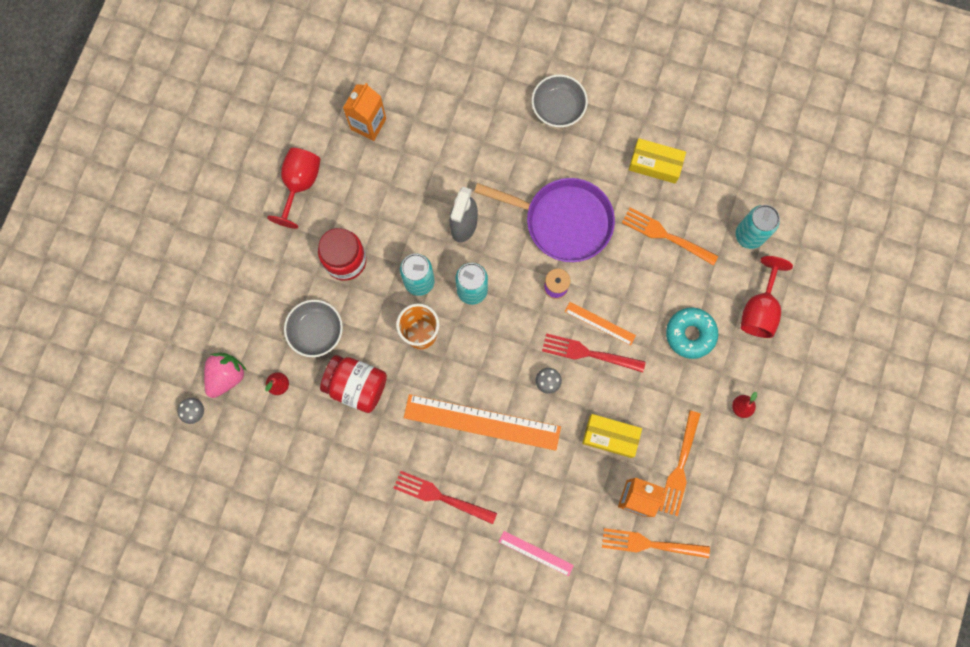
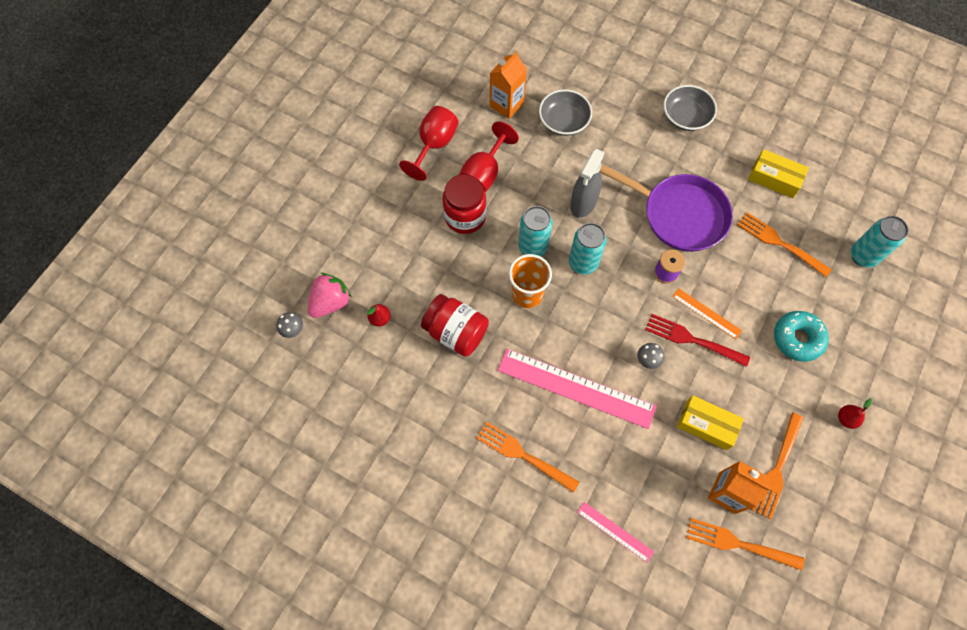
camera: 10 degrees right, 10 degrees down
(316, 331) = (425, 275): grey bowl -> grey bowl (563, 121)
(441, 497) = (524, 455): red fork -> orange fork
(482, 422) = (576, 388): orange ruler -> pink ruler
(759, 309) = (870, 326): red goblet -> red goblet (484, 173)

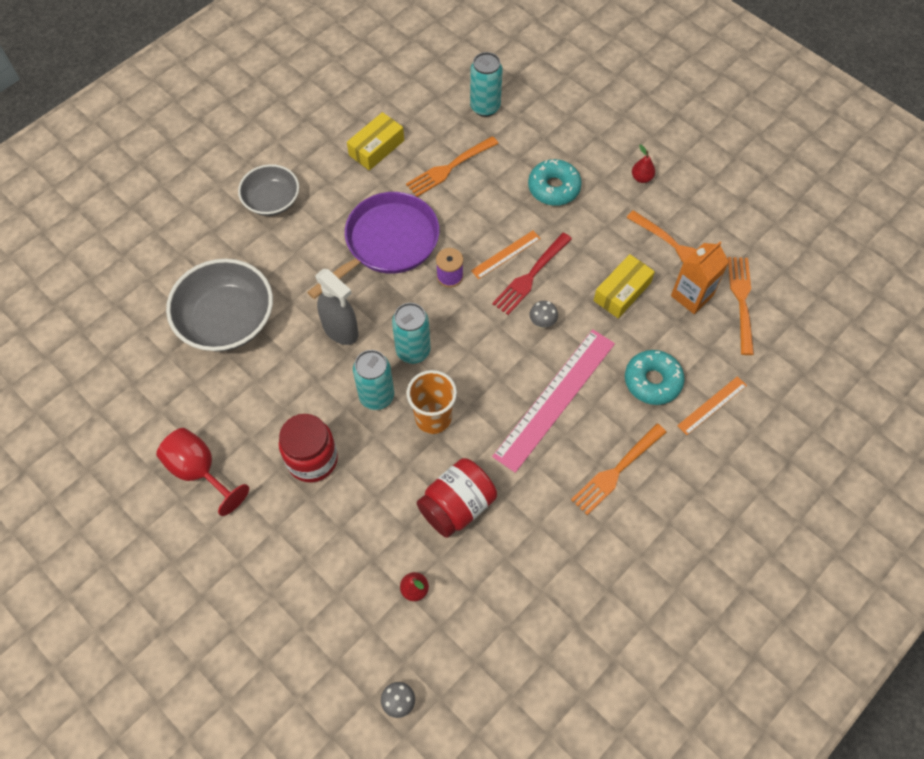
camera: 75 degrees left, 5 degrees down
(330, 302) = (374, 646): pink strawberry -> none
(484, 173) = (262, 423): red goblet -> none
(506, 104) = (177, 374): orange carton -> none
(563, 121) = (227, 320): grey bowl -> grey bowl, size x1.61
(615, 531) = (712, 405): pink ruler -> orange ruler
(621, 471) = (652, 381): none -> turquoise donut
(740, 544) = (741, 301): orange fork -> orange fork turned 150 degrees clockwise

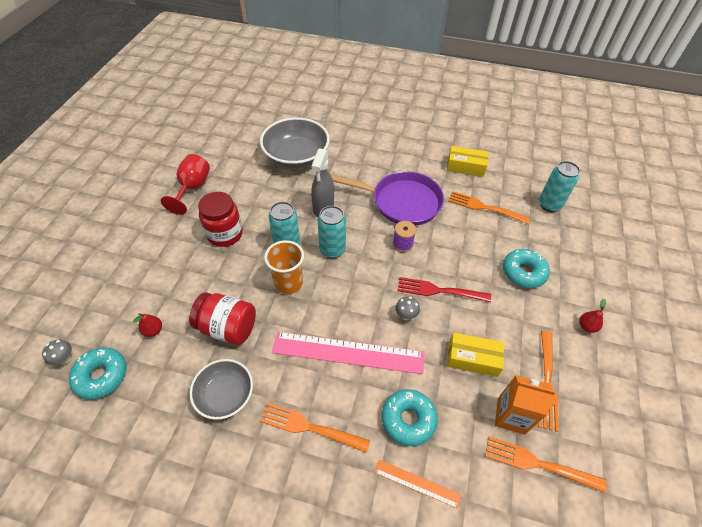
camera: 60 degrees right, 10 degrees down
(272, 200) = (388, 139): grey bowl -> grey bowl (225, 395)
(446, 664) = (101, 376): none -> turquoise donut
(506, 254) = (444, 268): orange ruler -> none
(741, 301) = (539, 464): orange fork -> orange fork turned 135 degrees counterclockwise

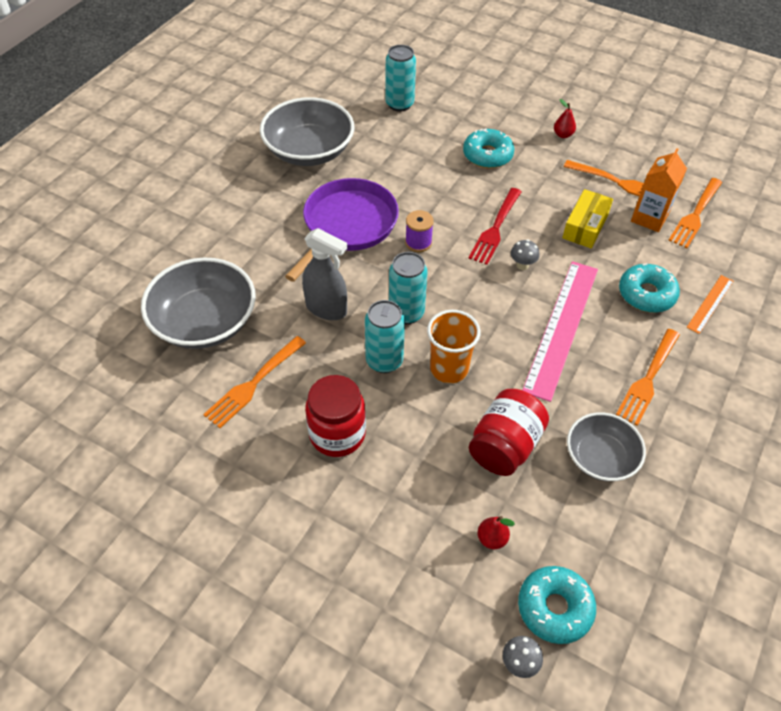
camera: 75 degrees left, 0 degrees up
(192, 188) = (217, 472): red goblet -> none
(465, 167) = (309, 151): yellow box -> grey bowl
(485, 207) = (385, 155): orange fork -> orange fork (254, 383)

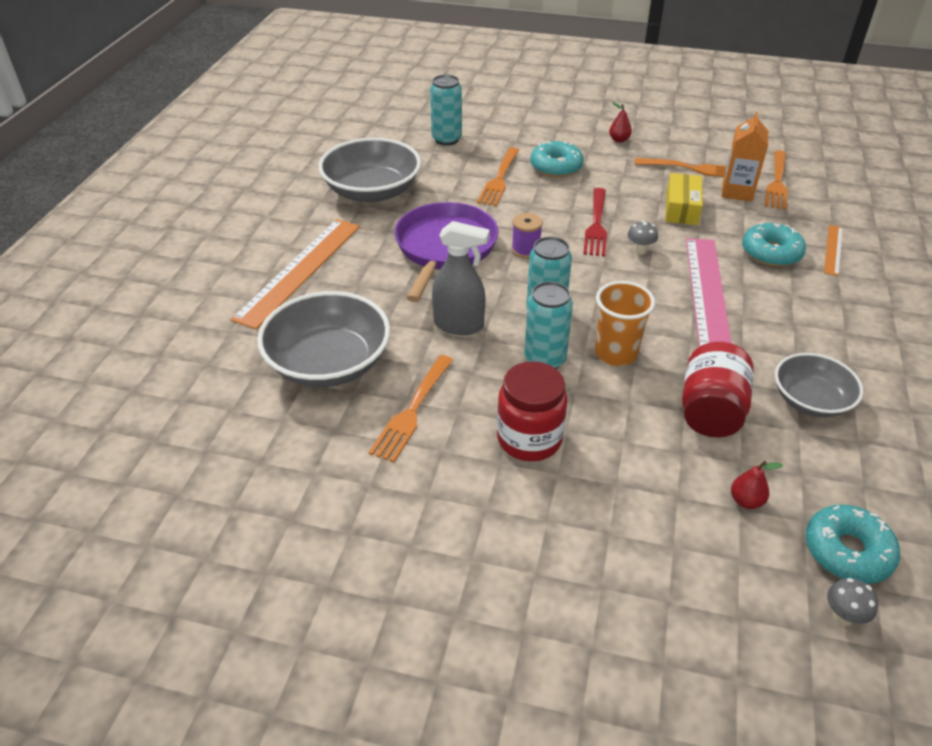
camera: 15 degrees left, 10 degrees down
(215, 223) = (299, 270): none -> orange ruler
(648, 378) = (814, 322): orange fork -> orange fork (499, 179)

